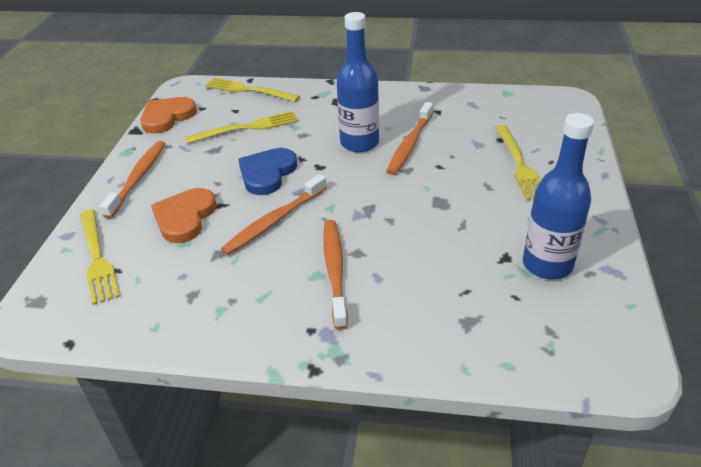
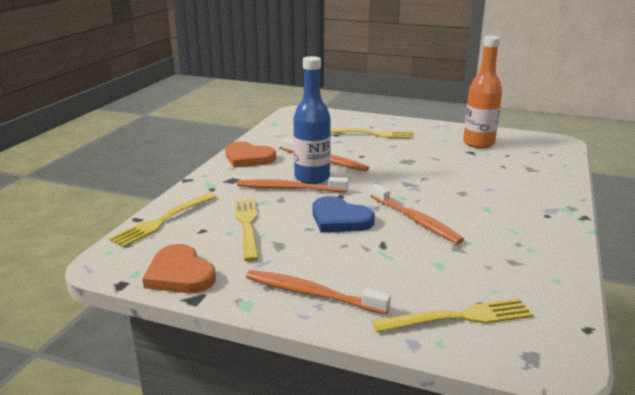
camera: 80 degrees left, 15 degrees down
(185, 217) = (399, 264): orange heart -> orange heart (248, 158)
(335, 270) = (482, 201): orange toothbrush -> orange toothbrush (289, 188)
(547, 265) = (478, 143): blue bottle -> orange bottle

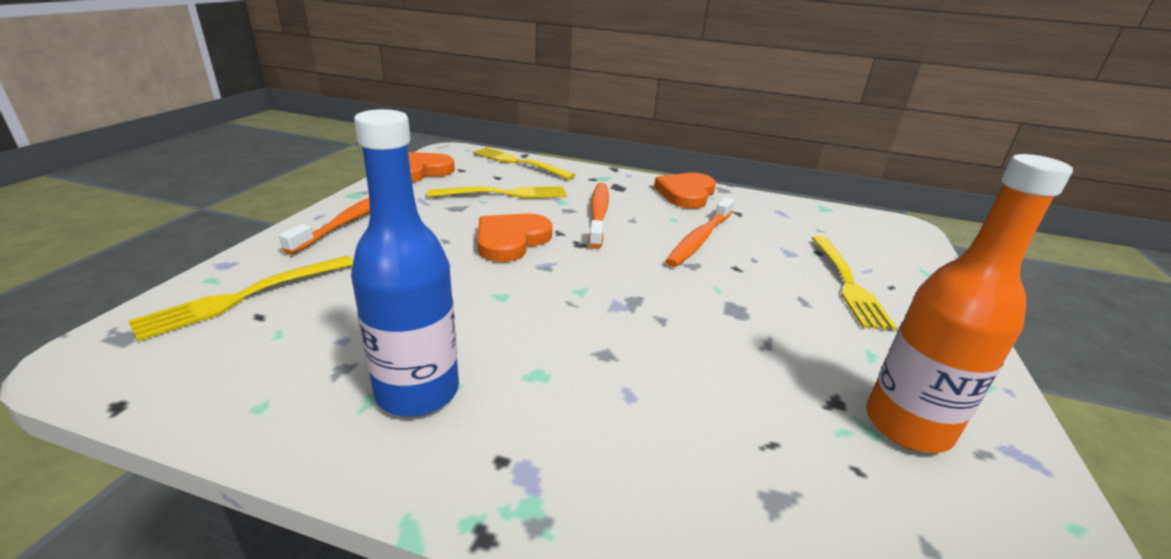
camera: 85 degrees right, 5 degrees up
(312, 178) = (635, 228): blue bottle -> blue bottle (417, 391)
(340, 219) = (511, 240): blue heart -> orange heart
(415, 220) = (500, 293): orange toothbrush -> none
(460, 317) = (243, 297): yellow fork -> yellow fork turned 60 degrees clockwise

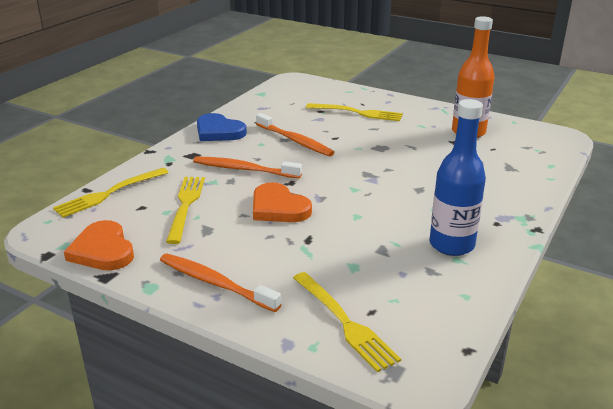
camera: 75 degrees left, 0 degrees up
(686, 193) = (218, 131): orange heart -> blue heart

